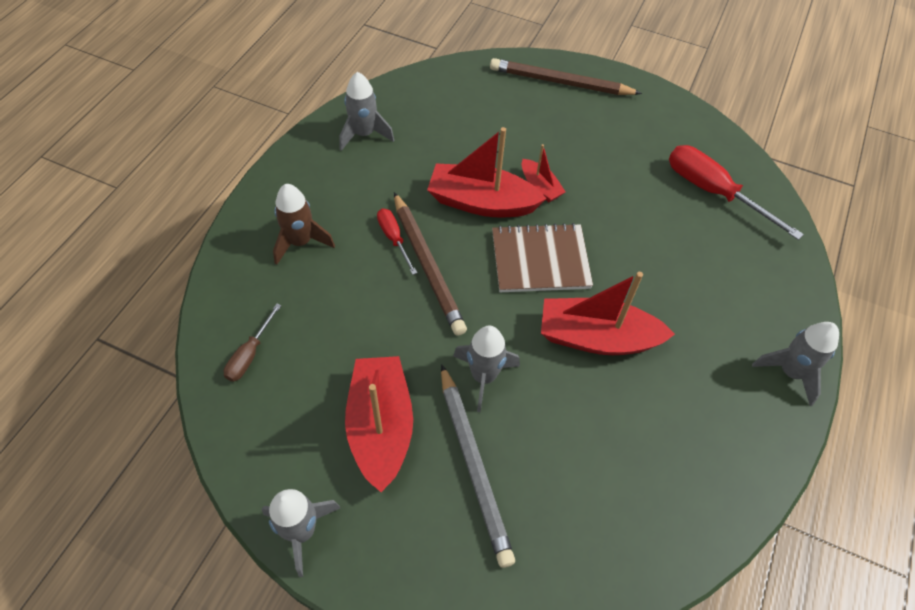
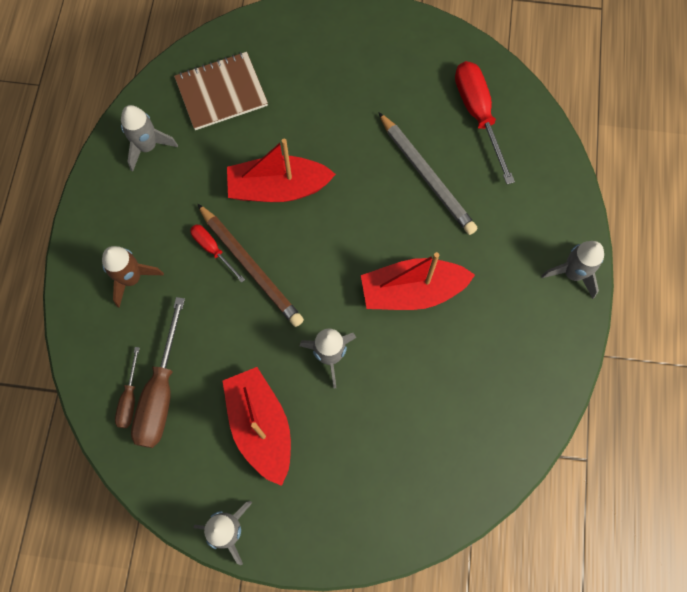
camera: 15 degrees left, 15 degrees up
(285, 358) = (161, 392): none -> brown screwdriver
(473, 466) = (344, 435): grey pencil -> grey pencil (426, 176)
(540, 187) = (325, 156): red boat -> none
(540, 260) = (345, 231): brown notebook -> brown notebook (221, 92)
(560, 82) = (312, 31): brown pencil -> none
(713, 192) = (478, 115): red screwdriver -> red screwdriver turned 45 degrees clockwise

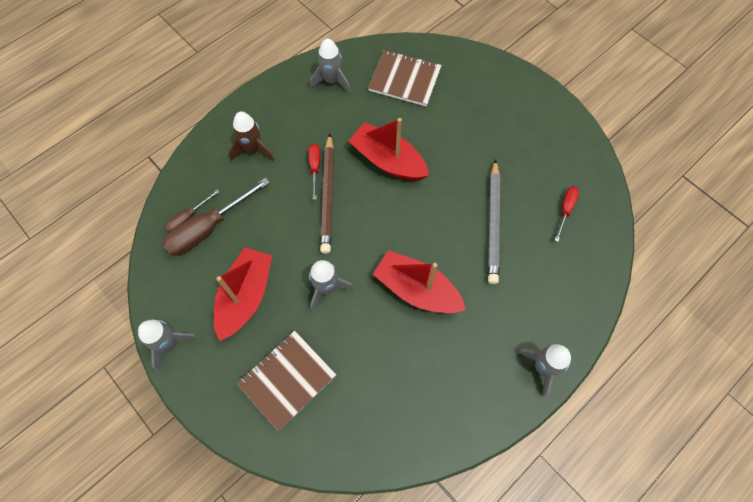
camera: 40 degrees right, 5 degrees down
(369, 467) = (287, 380): none -> brown notebook
(478, 115) = (565, 210): red screwdriver -> red screwdriver, size x0.54

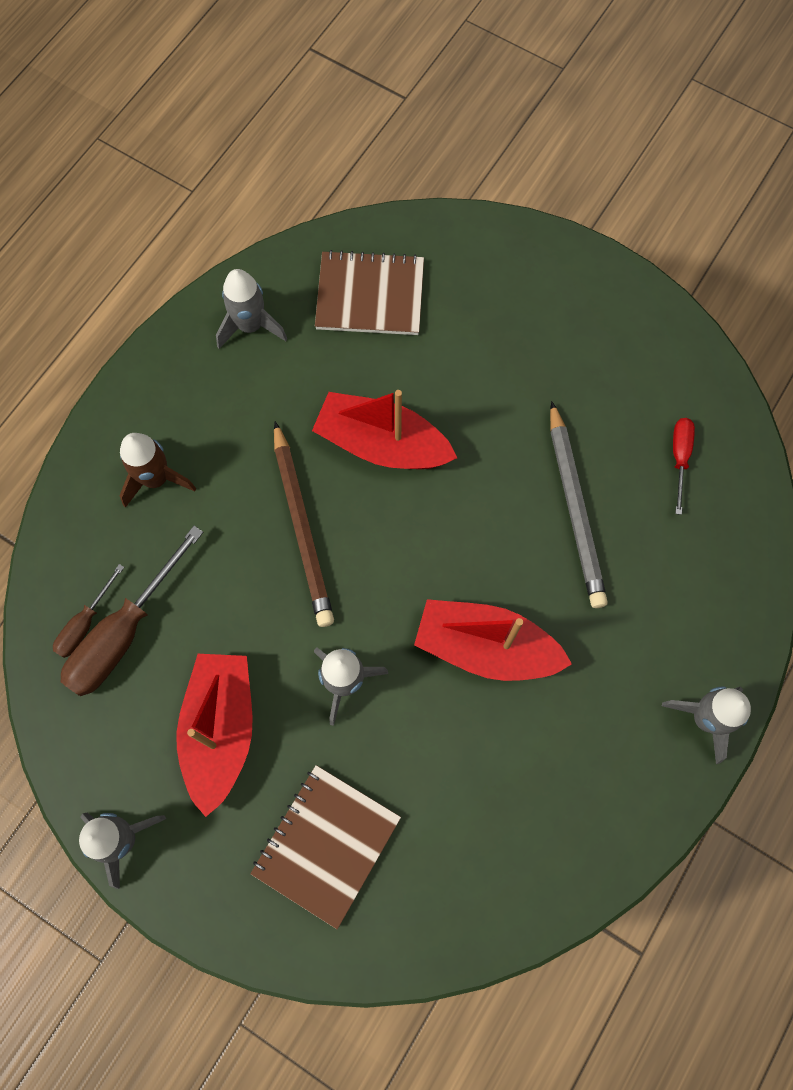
camera: 15 degrees left, 5 degrees up
(315, 168) = (267, 486): red screwdriver -> none

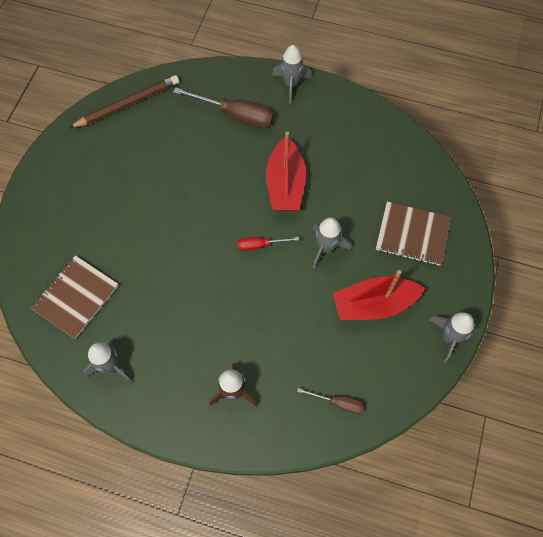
camera: 105 degrees left, 5 degrees down
(124, 632) = (336, 377): brown screwdriver -> brown screwdriver (236, 115)
(302, 528) = (243, 295): brown pencil -> brown pencil (128, 104)
(370, 295) = (76, 297): brown notebook -> brown notebook turned 45 degrees clockwise
(382, 444) = (178, 264): red boat -> none
(574, 509) = (195, 158): grey pencil -> none
(679, 458) = (153, 115): red screwdriver -> red screwdriver (260, 245)

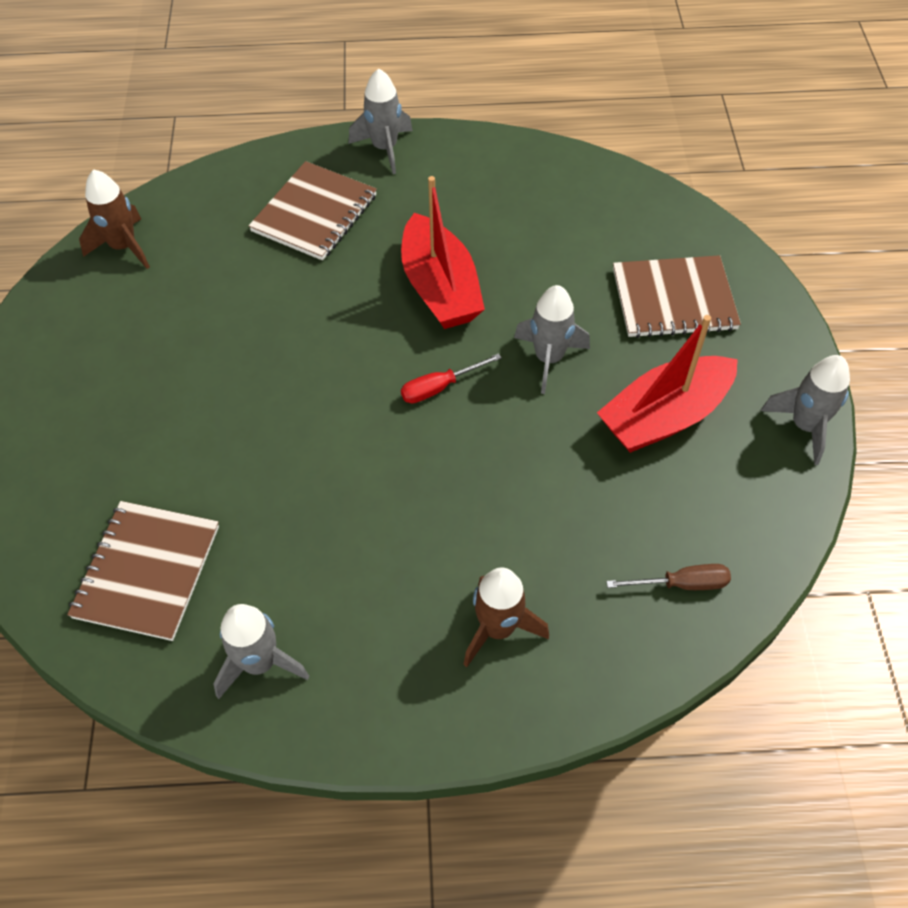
camera: 20 degrees left, 10 degrees down
(128, 104) = (123, 247): brown pencil -> brown rocket
(236, 115) = (314, 213): brown screwdriver -> brown notebook

